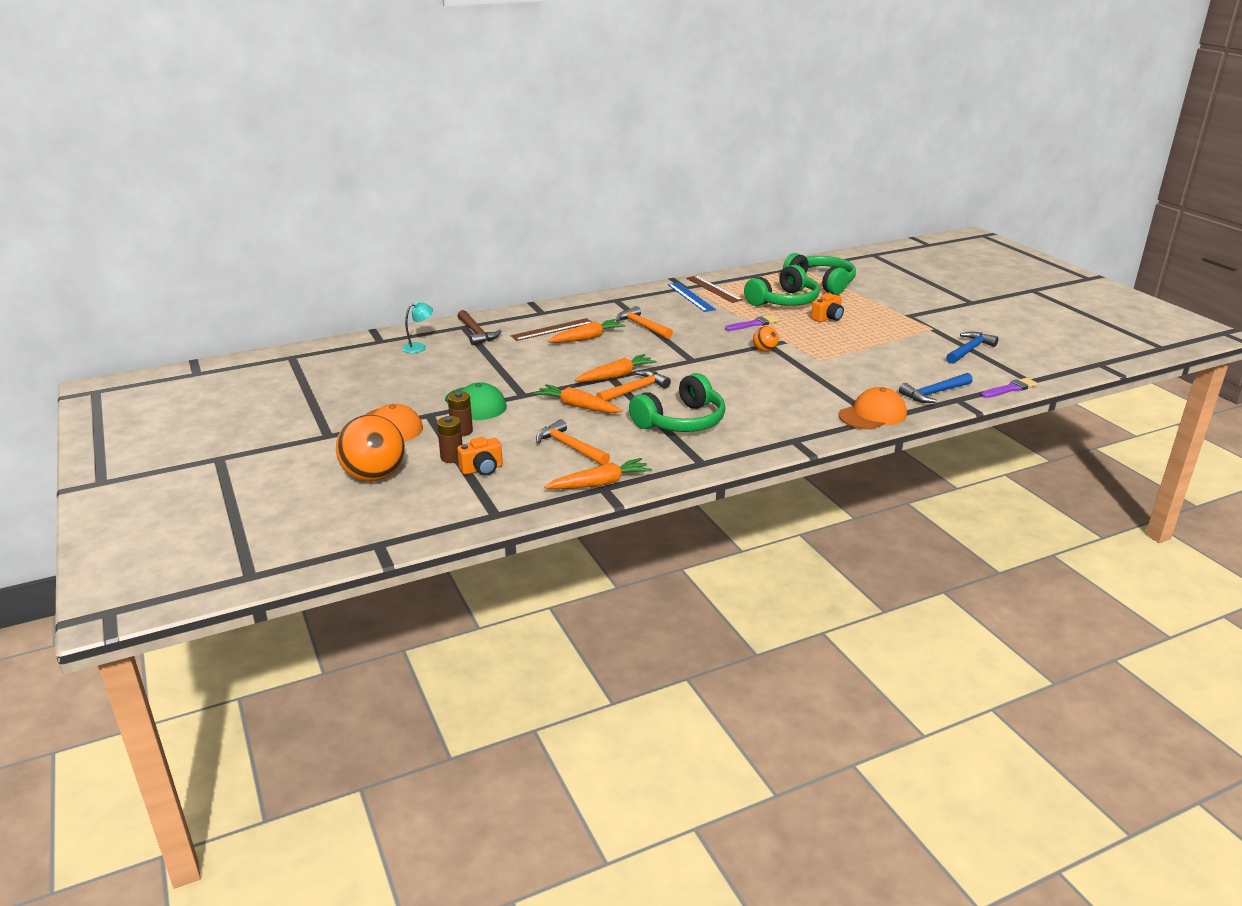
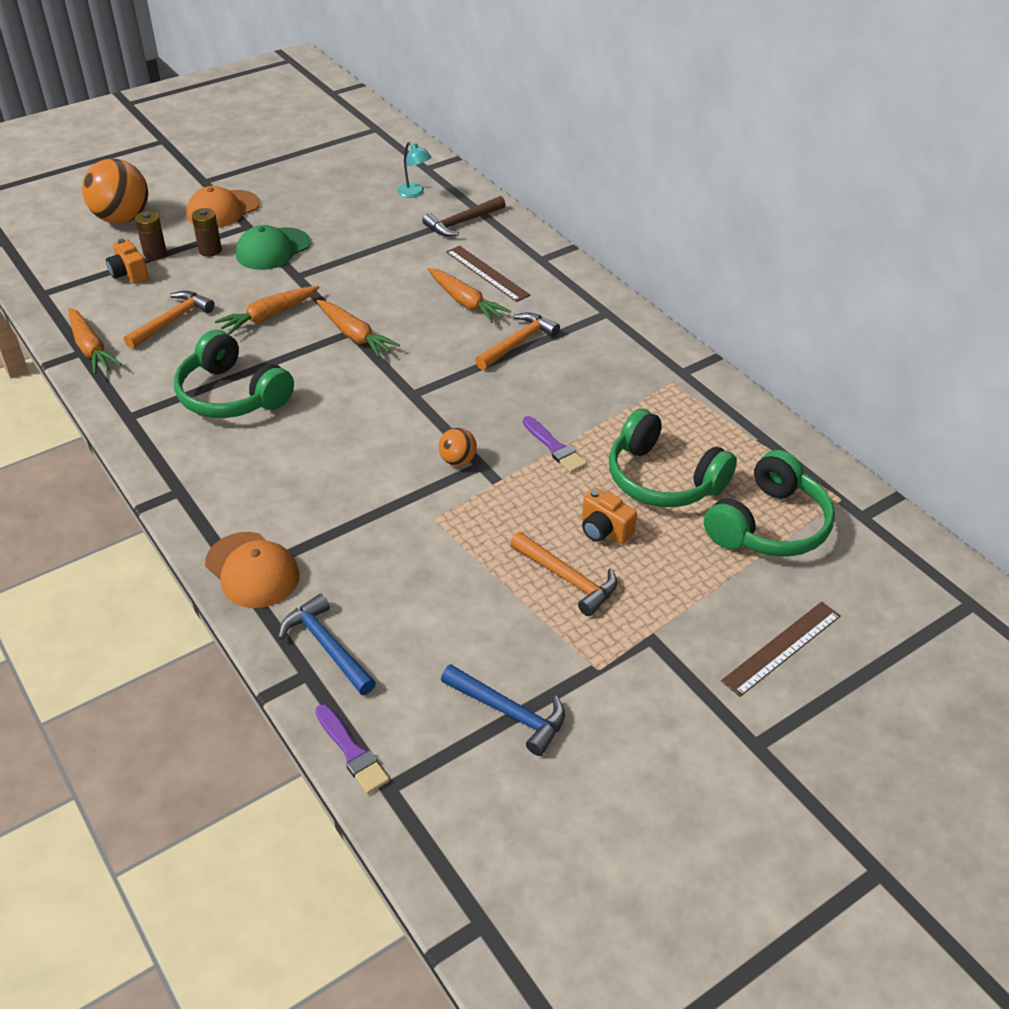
camera: 80 degrees right, 15 degrees up
(578, 406) = (269, 316): orange carrot -> orange carrot turned 150 degrees counterclockwise
(634, 390) = (315, 353): orange hammer -> orange hammer (567, 578)
(691, 297) = (644, 380): blue ruler -> none
(713, 289) = (687, 401): brown ruler -> brown ruler (781, 648)

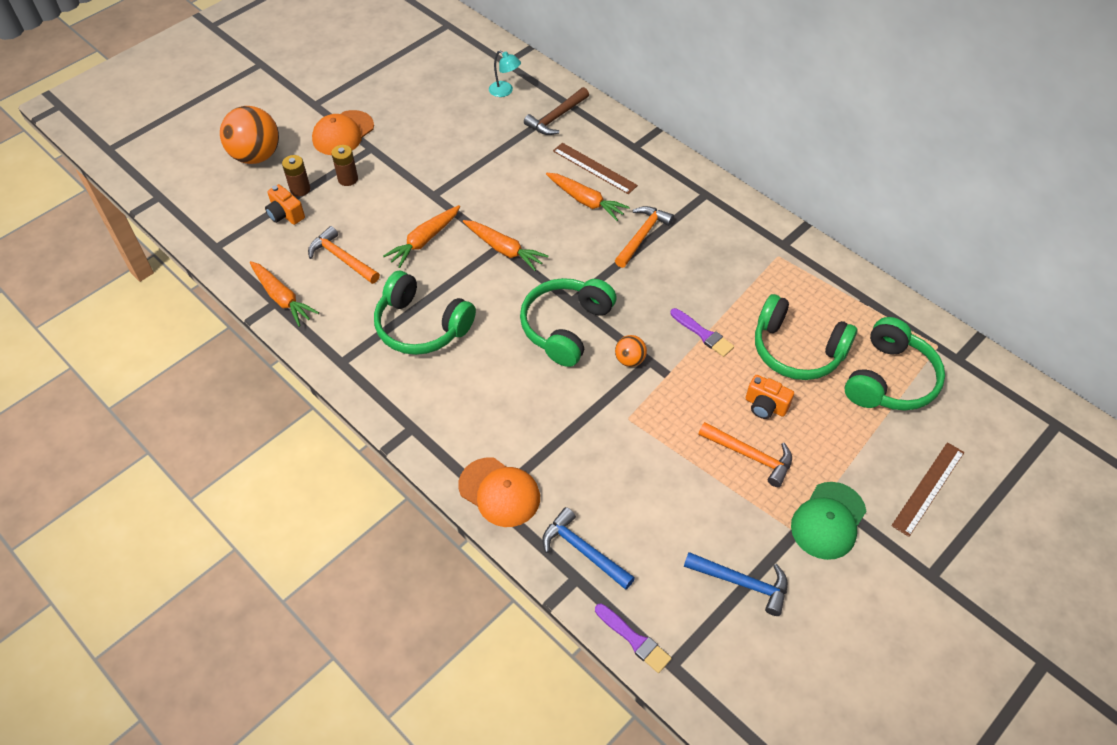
camera: 10 degrees left, 10 degrees up
(172, 321) = (342, 258): orange hammer -> orange hammer turned 75 degrees counterclockwise
(273, 249) = (402, 170): green cap -> green cap (828, 521)
(395, 418) = (565, 327): none -> green headphones

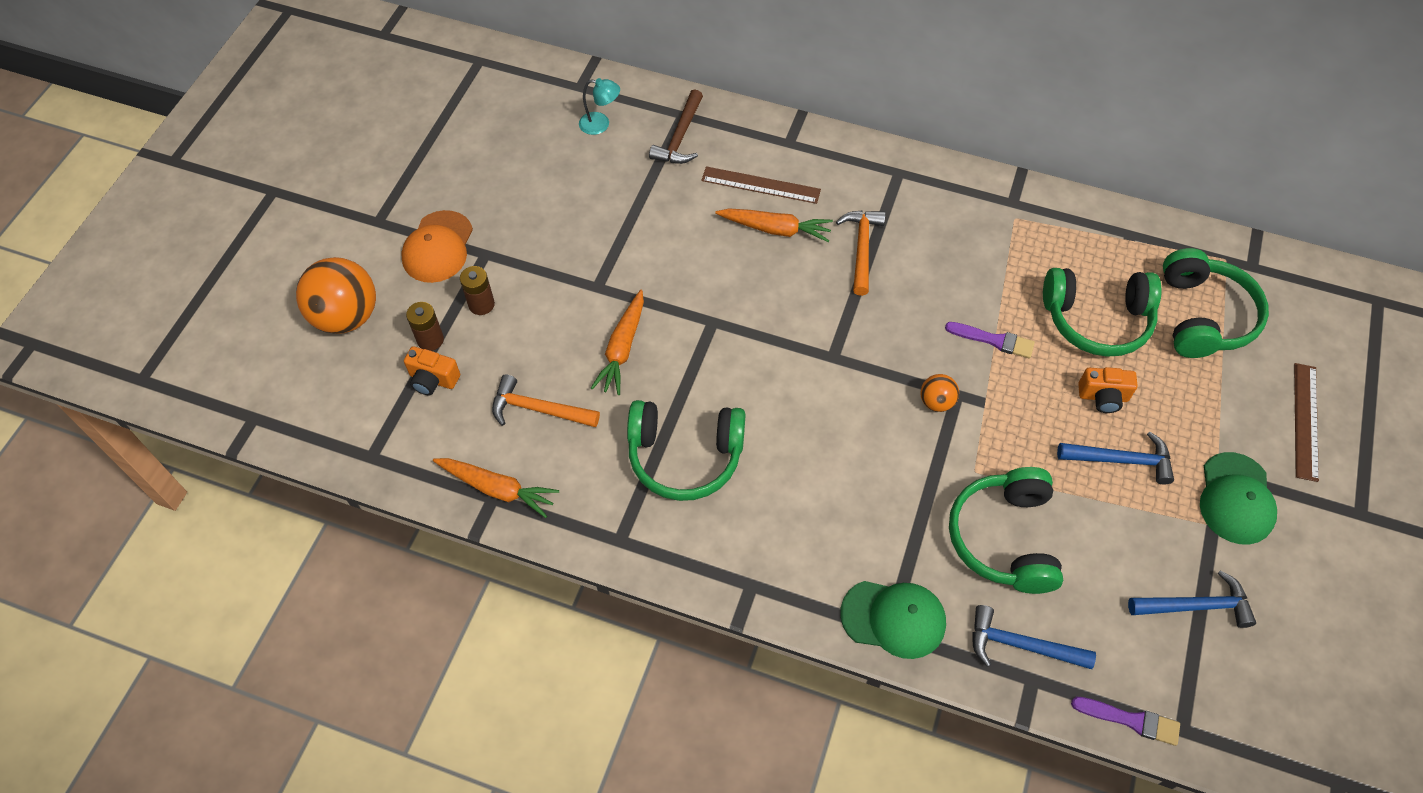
camera: 25 degrees left, 5 degrees up
(499, 492) = (893, 618): orange cap -> green cap
(504, 249) = (720, 324): orange carrot -> none
(565, 327) = (845, 391): green headphones -> green headphones (1004, 538)
(750, 455) = (1121, 460): orange hammer -> blue hammer

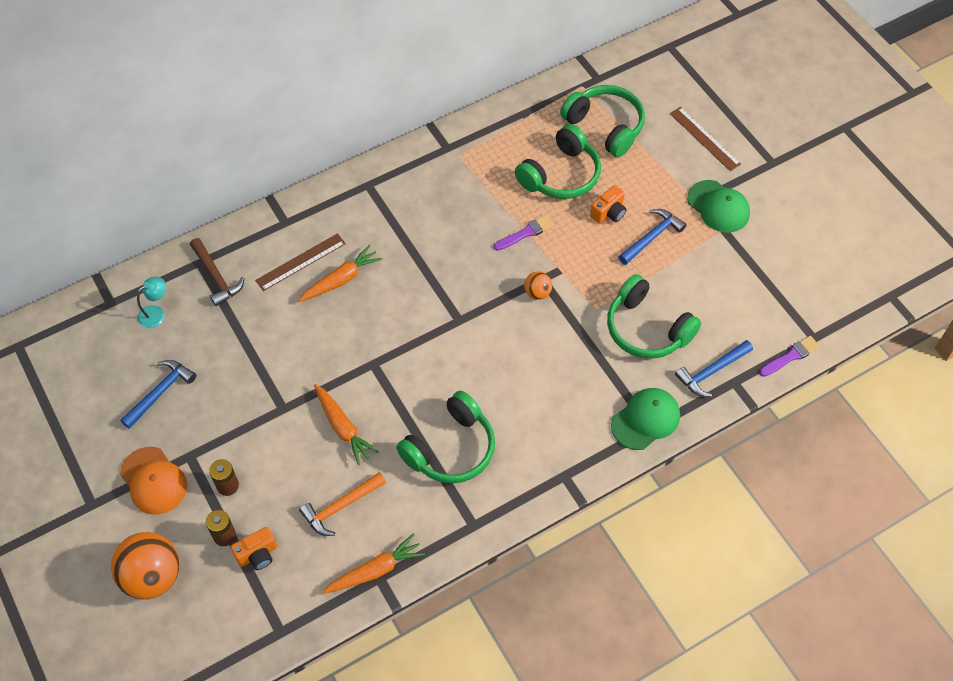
camera: 50 degrees left, 0 degrees up
(861, 249) = (401, 247): orange hammer -> none
(1195, 606) = (758, 275): blue hammer -> blue hammer (160, 392)

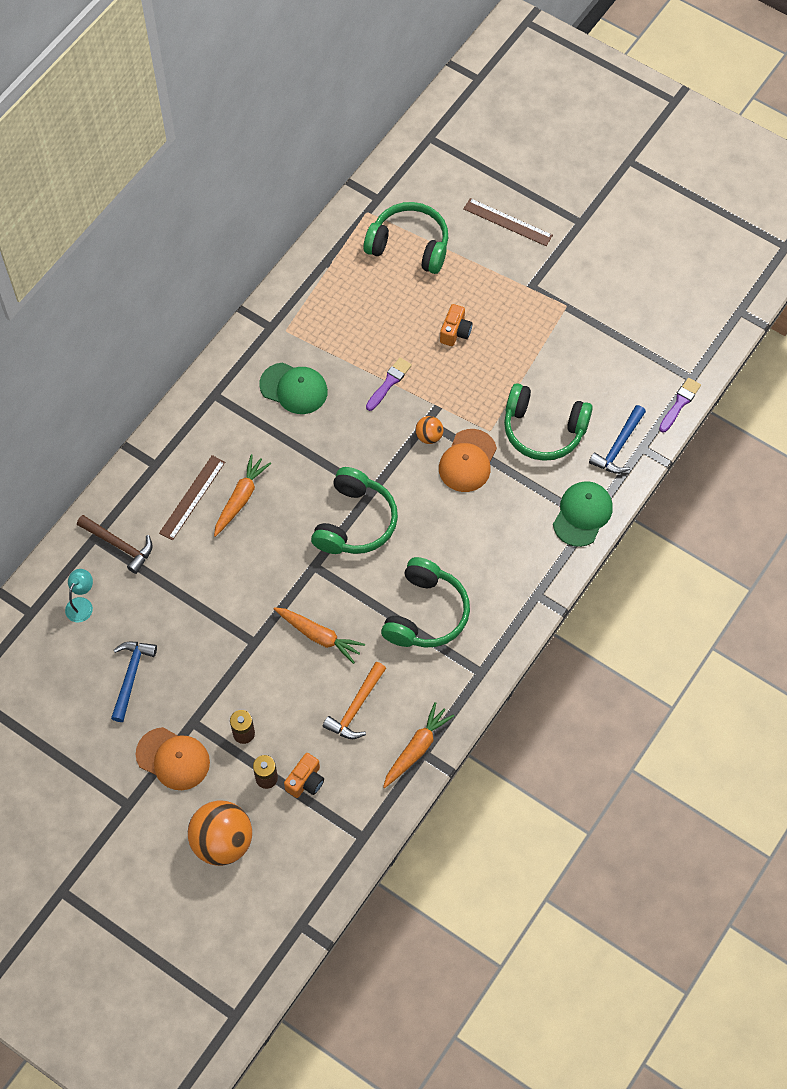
camera: 25 degrees left, 5 degrees up
(561, 175) = (392, 312): green headphones -> green headphones (355, 522)
(561, 328) = (467, 461): none -> orange cap
(652, 237) = (506, 340): blue hammer -> none
(718, 207) = (552, 286): green cap -> green cap (294, 388)

